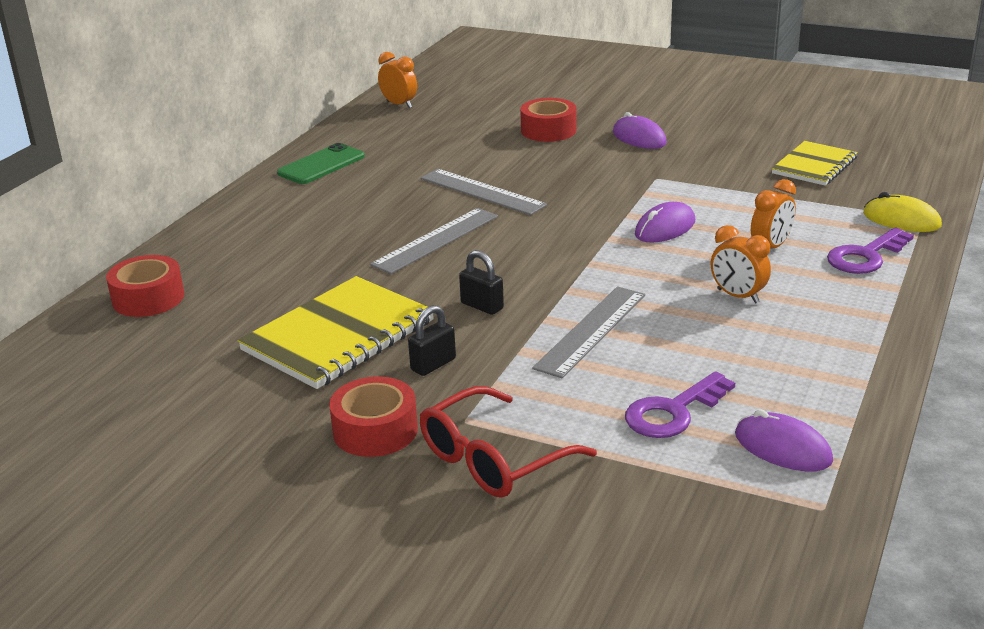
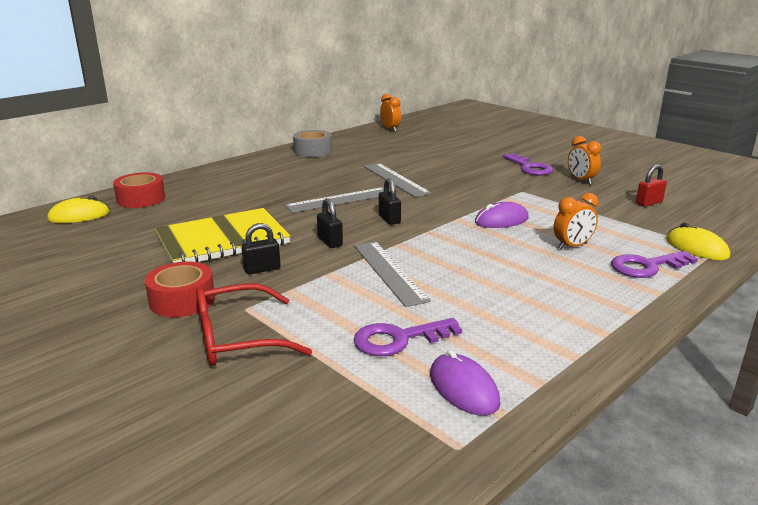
camera: 20 degrees right, 5 degrees down
(85, 346) = (79, 216): none -> yellow mouse
(321, 165) = (313, 151): green phone -> grey tape
(527, 256) = (389, 219): none -> black padlock
(548, 130) = (471, 155): red tape -> none
(591, 331) = (389, 272): grey ruler -> grey ruler turned 75 degrees counterclockwise
(639, 138) = (529, 167): purple mouse -> purple key
(737, 296) = (519, 272): orange clock -> orange clock (581, 180)
(814, 166) = (649, 203): yellow notebook -> red padlock

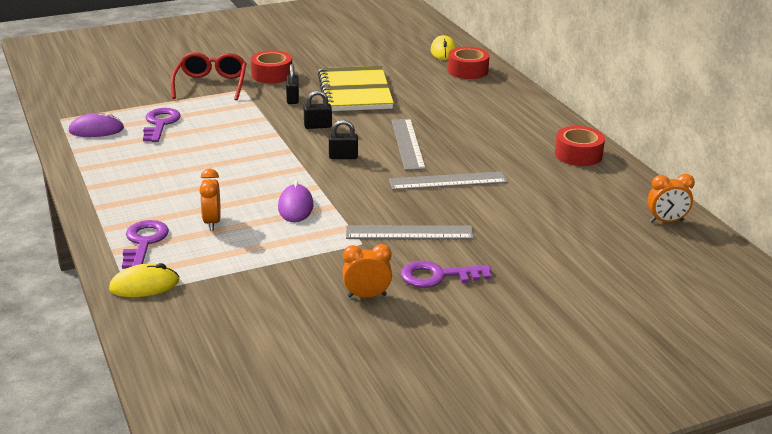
camera: 110 degrees right, 5 degrees up
(313, 151) = (578, 154): grey tape -> red tape
(389, 272) = (246, 137): grey ruler -> grey ruler (409, 233)
(649, 203) = (264, 312): red padlock -> none

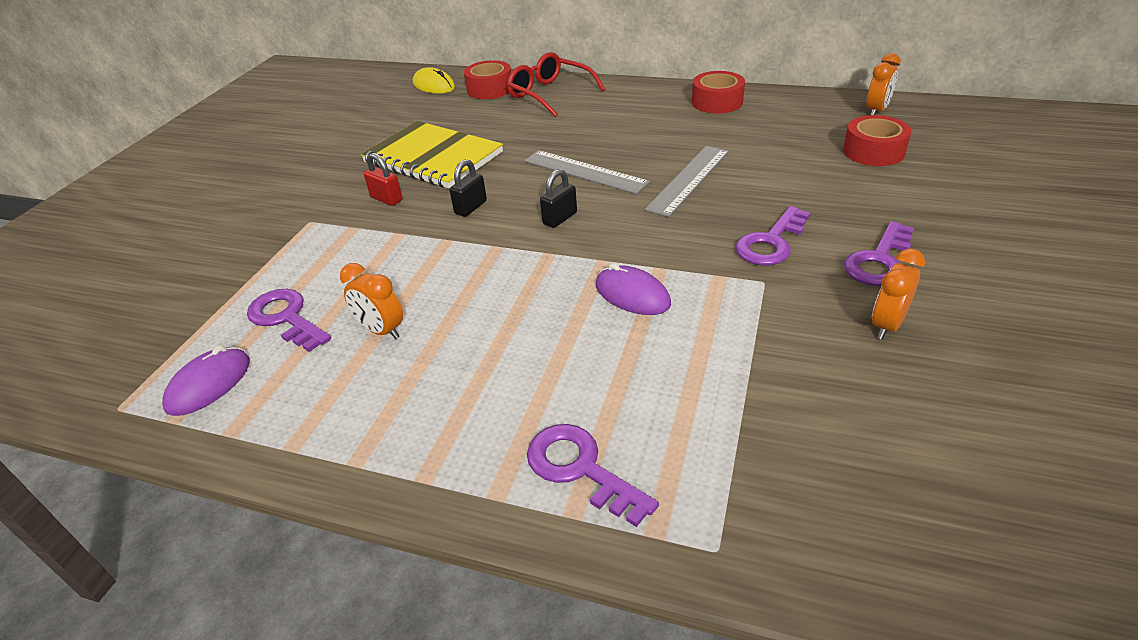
camera: 45 degrees left, 10 degrees up
(144, 285) = (703, 521): yellow mouse -> none
(211, 84) = (258, 238): red glasses -> red glasses (549, 94)
(212, 222) = (596, 378): orange clock -> orange clock (381, 331)
(272, 75) = (310, 190): red tape -> red tape (873, 151)
(293, 99) = (386, 199): black padlock -> red padlock
(409, 233) = (771, 242): grey ruler -> purple key

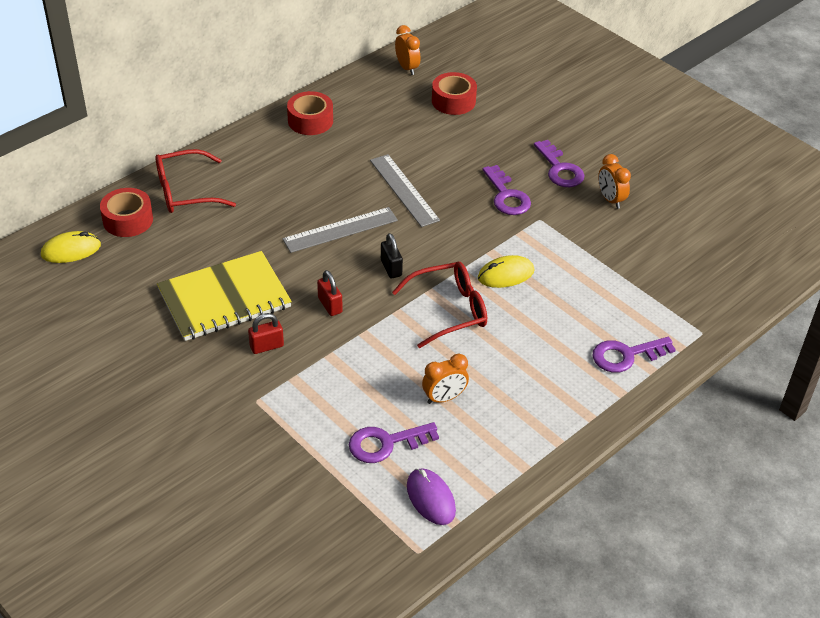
camera: 65 degrees left, 5 degrees up
(471, 207) = (330, 305): black padlock -> red padlock
(530, 279) = (449, 310): none -> red glasses
(632, 295) = (506, 275): purple mouse -> yellow mouse

